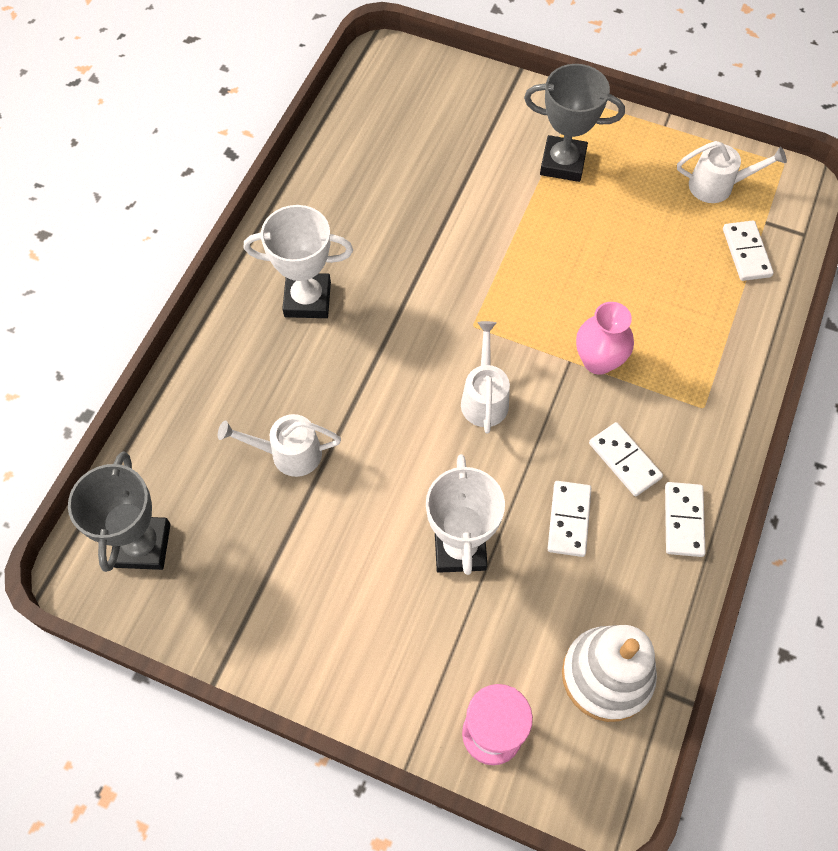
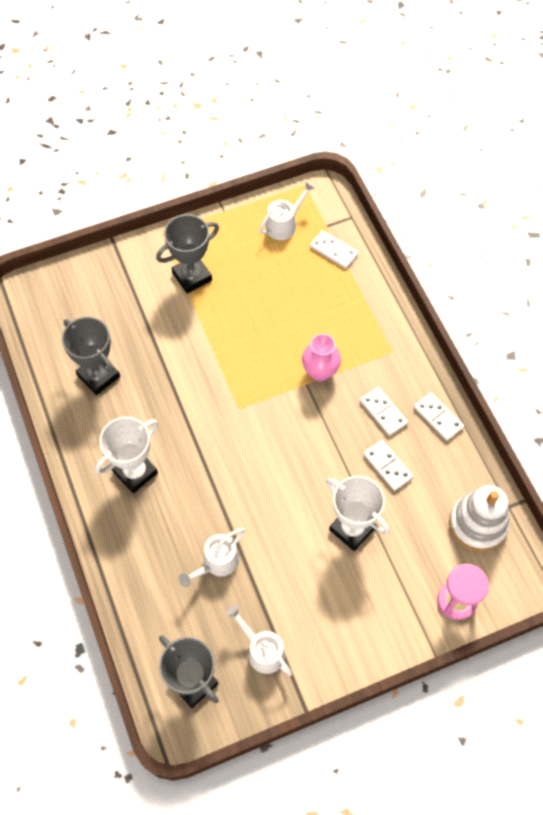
camera: 45 degrees left, 0 degrees up
(371, 184) = (98, 376): none -> grey trophy
(484, 397) = (284, 441): white watering can -> white watering can (261, 650)
(624, 460) = (383, 412): white domino -> white domino turned 45 degrees clockwise

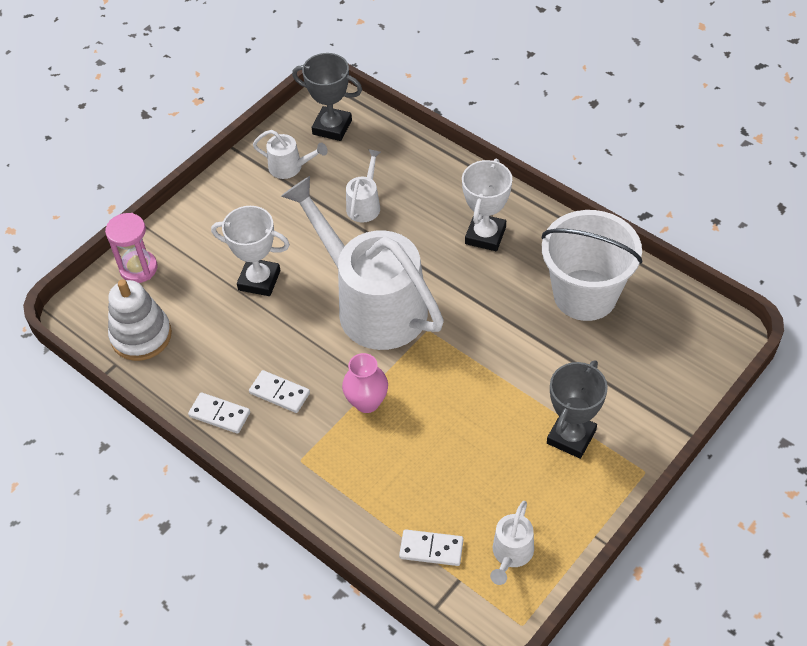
camera: 155 degrees right, 10 degrees down
(98, 376) = (585, 295): grey trophy -> white bucket
(269, 455) = (371, 304): none -> white watering can
(387, 466) = (251, 346): white domino -> none

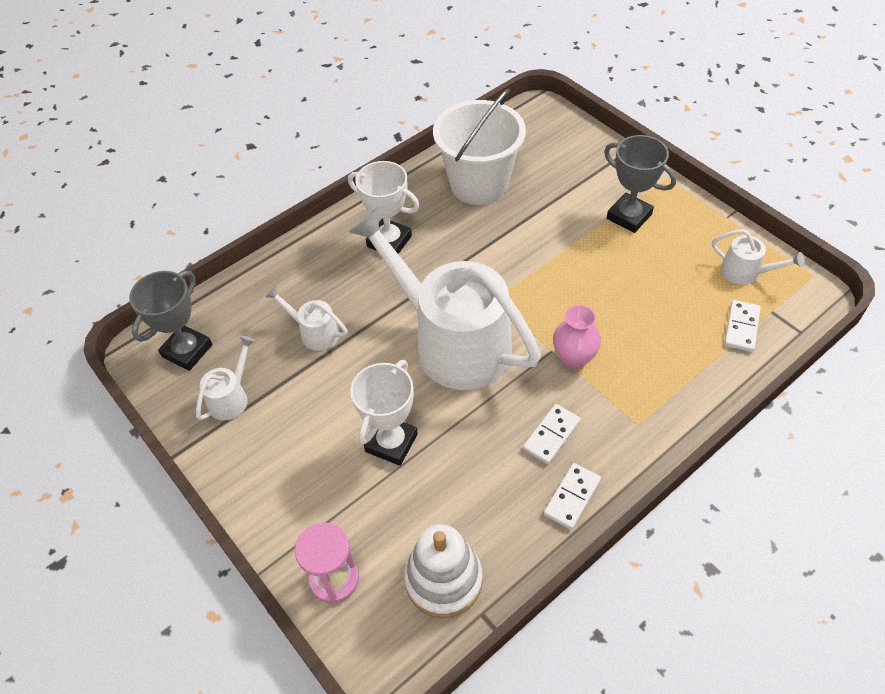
camera: 80 degrees left, 0 degrees up
(371, 304) = (451, 341): white watering can -> white watering can turned 75 degrees clockwise

